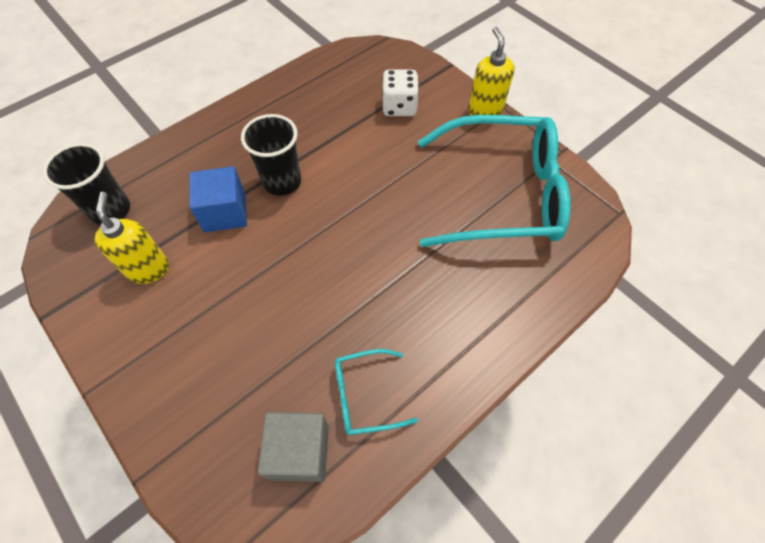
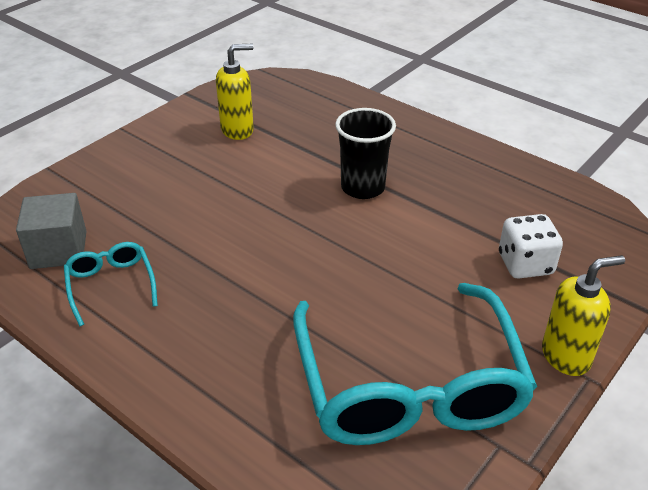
camera: 80 degrees right, 20 degrees down
(111, 210) = (296, 97): black cup -> none
(225, 212) = (311, 158): blue cube -> none

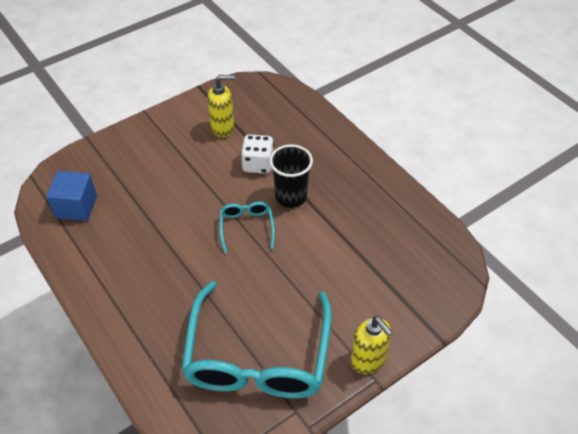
camera: 15 degrees right, 10 degrees up
(58, 250) = (76, 206): grey cube -> blue cube
(111, 286) = (100, 241): turquoise glasses -> turquoise glasses (246, 227)
(525, 264) = (375, 284): white dice -> white dice (258, 164)
(566, 356) = (368, 360): yellow soap dispenser -> yellow soap dispenser turned 60 degrees clockwise

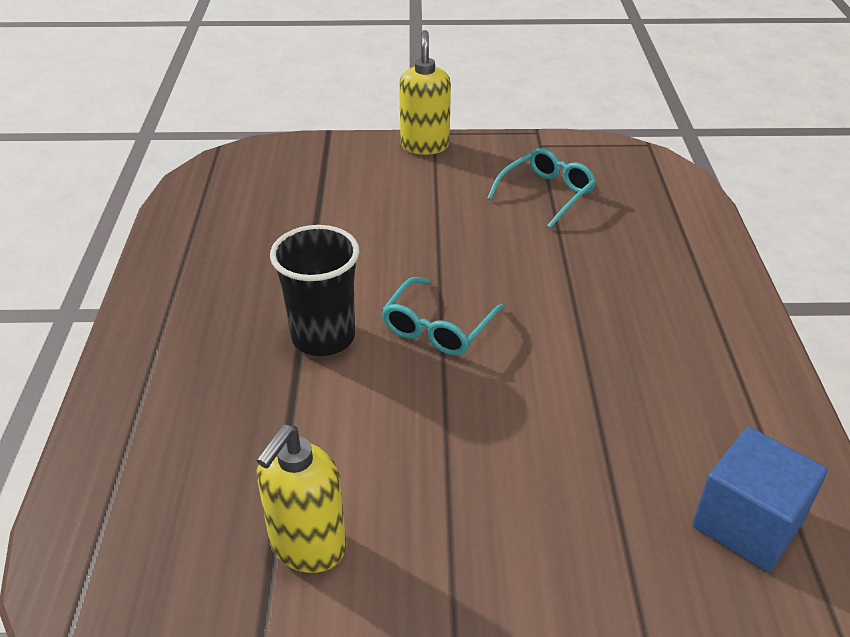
camera: 145 degrees left, 10 degrees down
(223, 128) = (307, 547): yellow soap dispenser -> yellow soap dispenser turned 90 degrees counterclockwise
(258, 164) = (318, 421): white dice -> none
(258, 355) = (546, 194): turquoise glasses -> turquoise glasses, size x0.44

